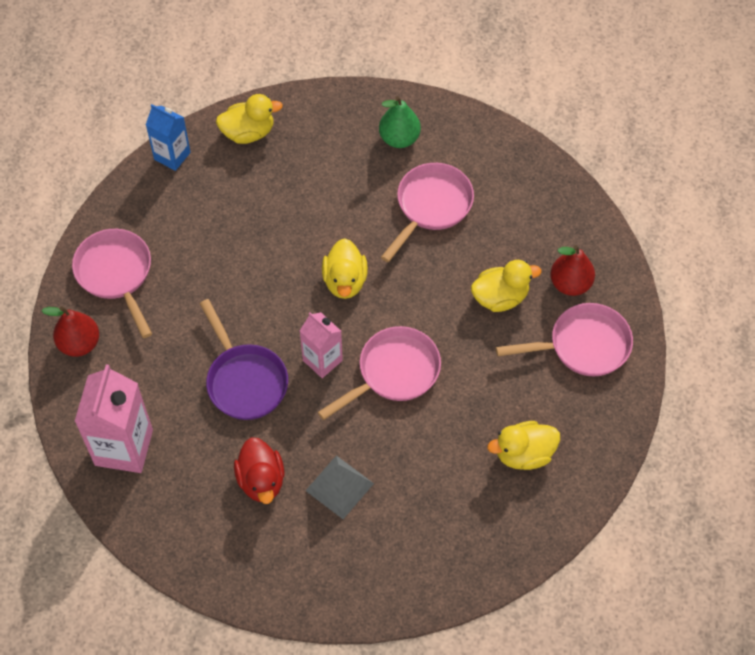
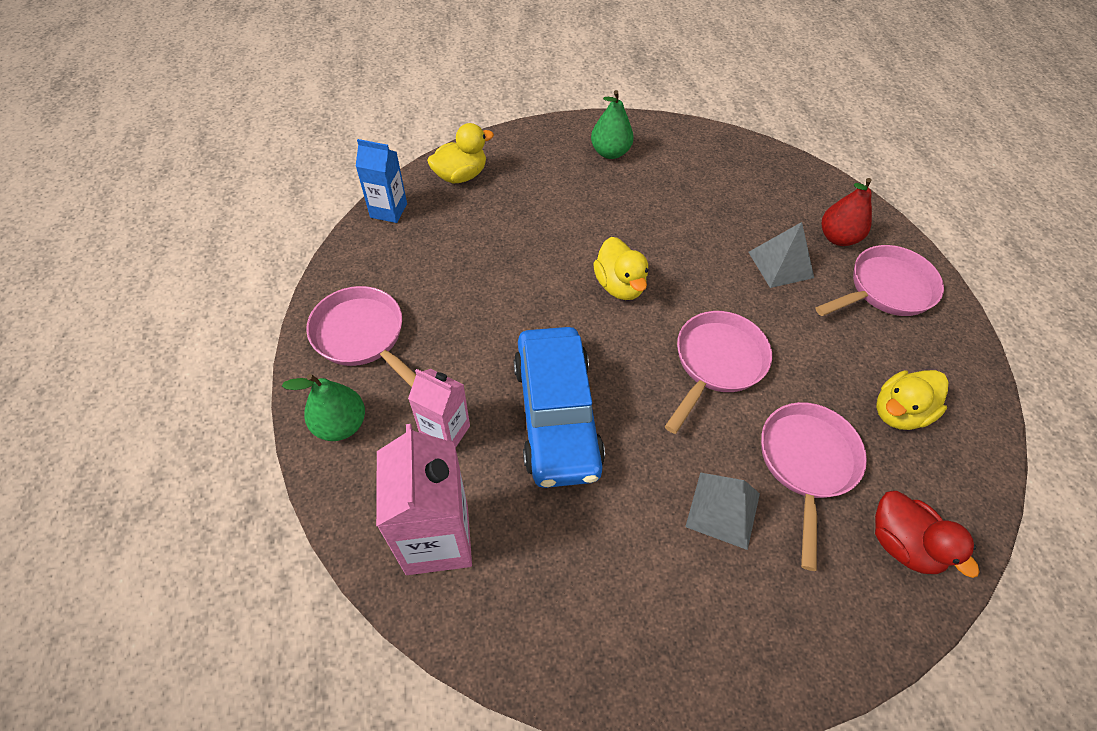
camera: 20 degrees left, 5 degrees down
(79, 343) = (341, 424): red pear -> green pear
(244, 380) = (556, 415): purple pan -> blue car
(261, 480) = (627, 530): red duck -> red duck (901, 543)
(322, 360) = (634, 370): pink carton -> pink carton (445, 432)
(431, 206) = (669, 201): pink pan -> pink pan (806, 464)
(500, 297) = (781, 264): yellow duck -> grey pyramid

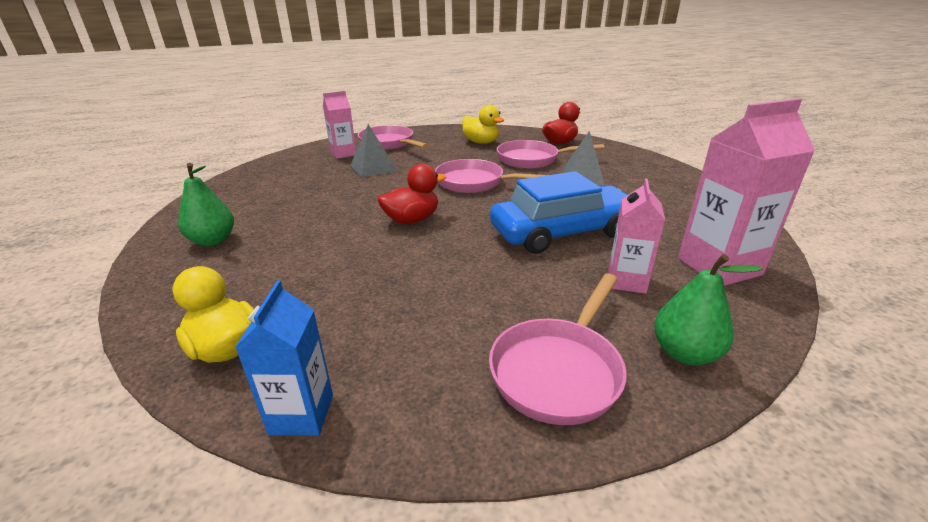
camera: 100 degrees left, 25 degrees down
(619, 285) = (412, 220): yellow duck -> red duck
(837, 238) = (343, 154): red pear -> pink carton

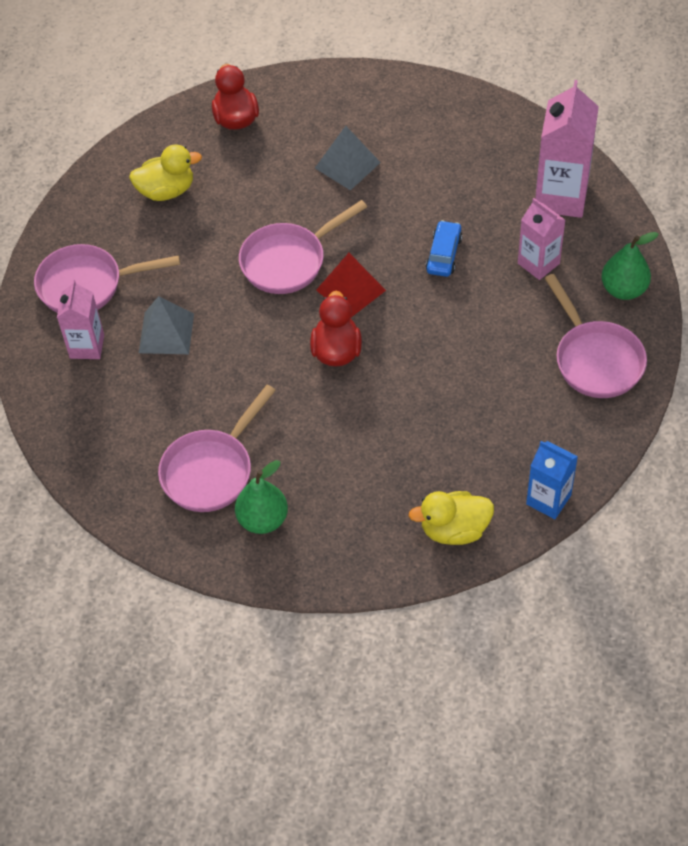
camera: 55 degrees left, 25 degrees up
(476, 208) = (350, 290): none -> red pyramid
(532, 159) = (266, 176): pink pan -> pink pan (211, 470)
(563, 232) = (444, 254): blue car -> blue car, size x0.45

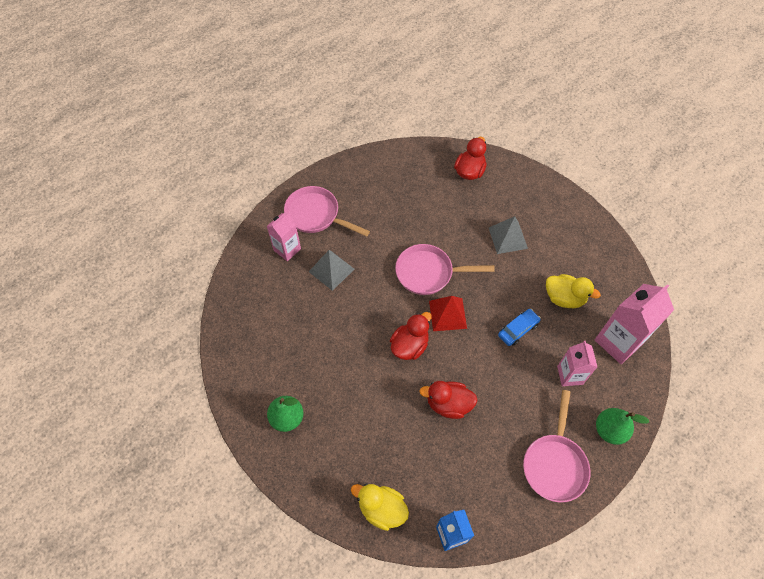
camera: 35 degrees right, 5 degrees up
(166, 191) = (399, 189): yellow duck -> yellow duck (564, 298)
(211, 470) = (286, 367): pink pan -> none
(434, 380) = (448, 404): none -> red duck

